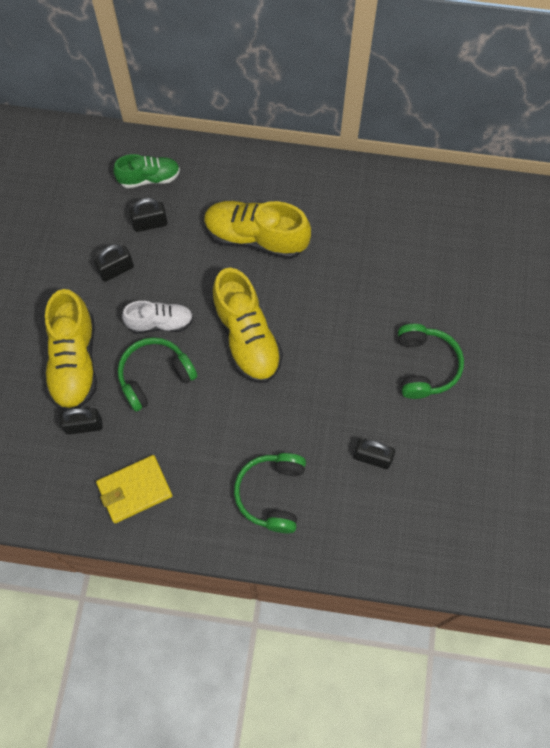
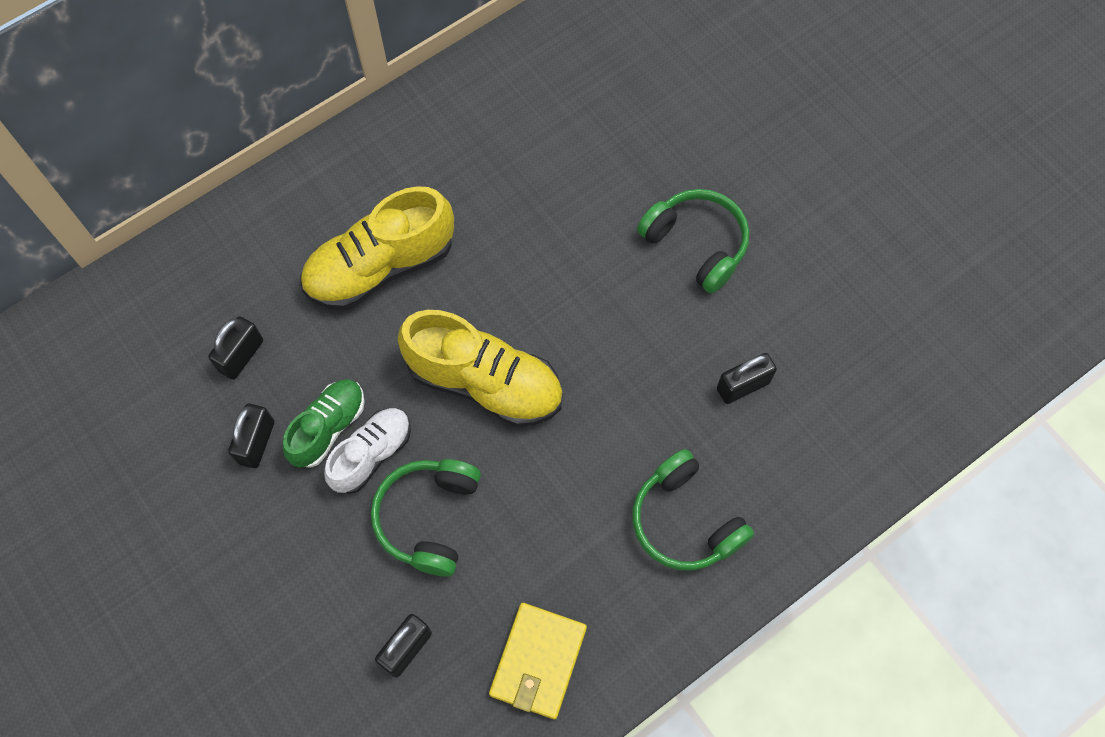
camera: 45 degrees left, 0 degrees up
(75, 362) = (318, 589): yellow shoe -> none
(149, 178) = (185, 306): green shoe -> green shoe (328, 427)

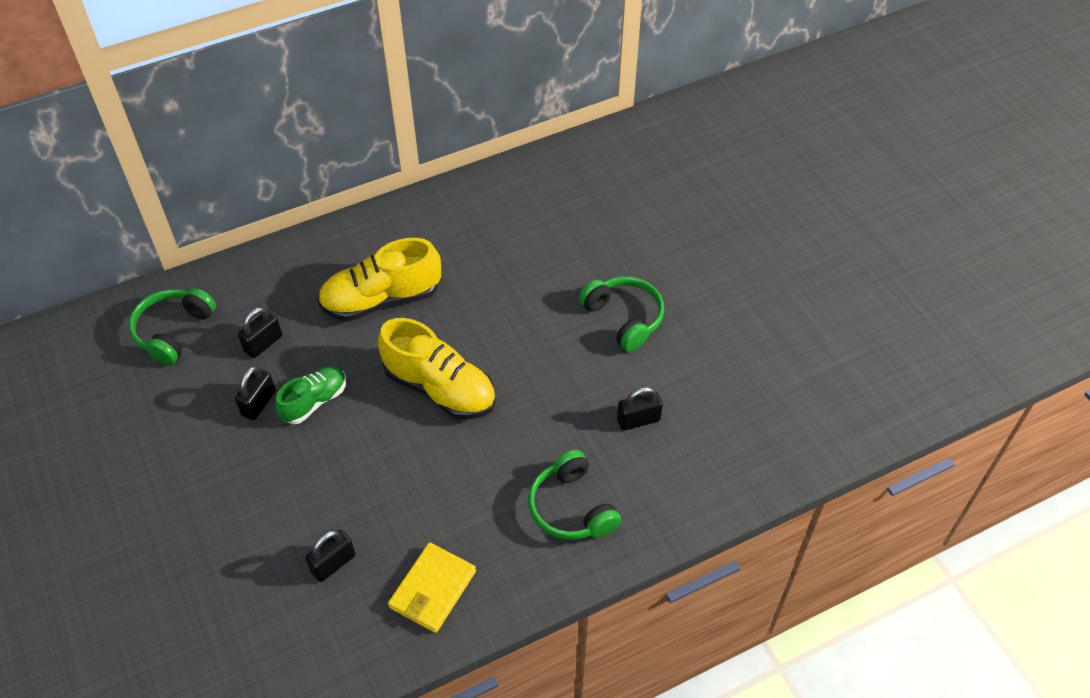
camera: 10 degrees right, 15 degrees down
(371, 454) = (342, 424): white shoe -> none
(428, 518) = (373, 475): green headphones -> green headphones (173, 331)

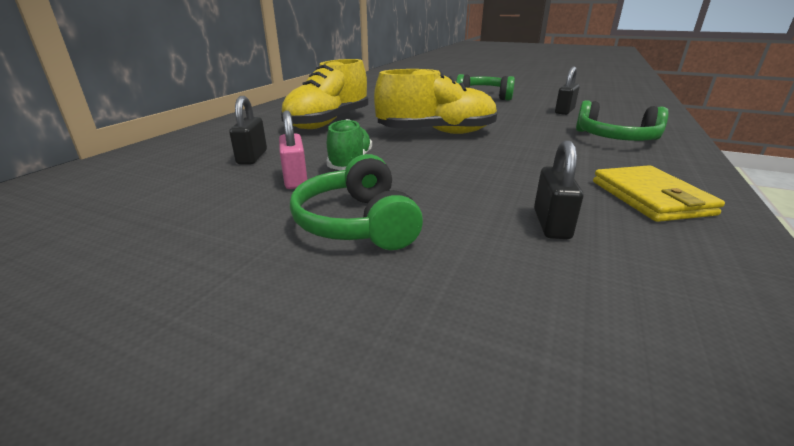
camera: 40 degrees left, 25 degrees down
(173, 331) = (130, 178): green headphones -> green headphones (357, 223)
(258, 403) = (295, 179): black padlock -> pink padlock

